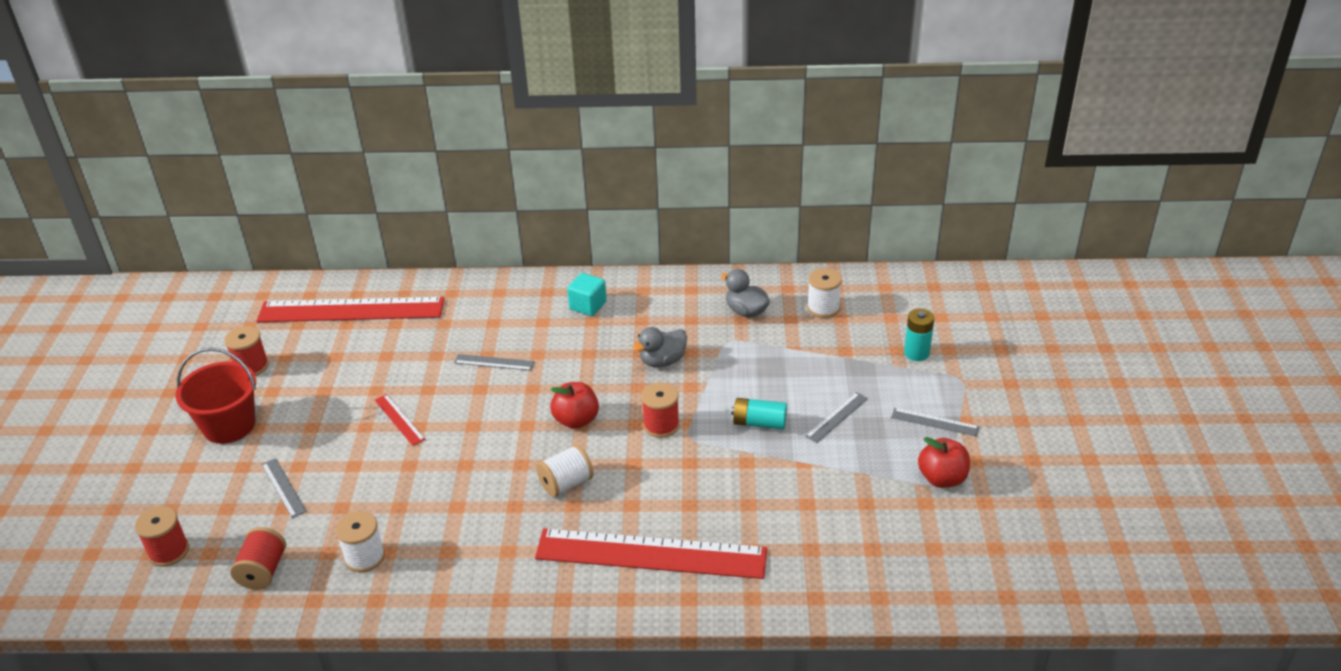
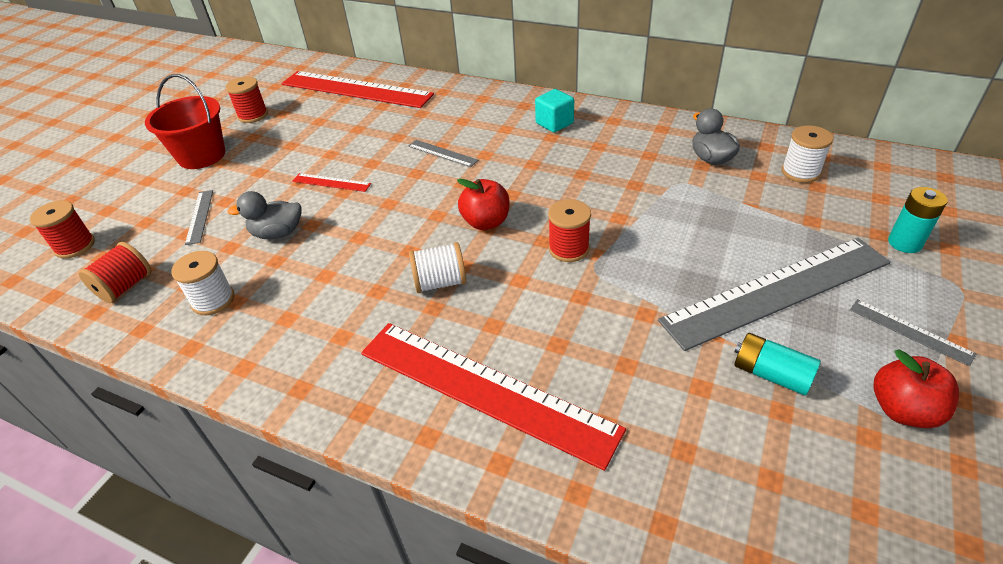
camera: 25 degrees right, 5 degrees up
(399, 419) = (331, 182): red ruler -> red ruler turned 60 degrees counterclockwise
(662, 361) = (601, 186): grey duck -> grey duck (278, 233)
(759, 423) = (679, 274): turquoise battery -> turquoise battery (771, 374)
(837, 417) = (777, 291): grey ruler -> grey ruler, size x2.42

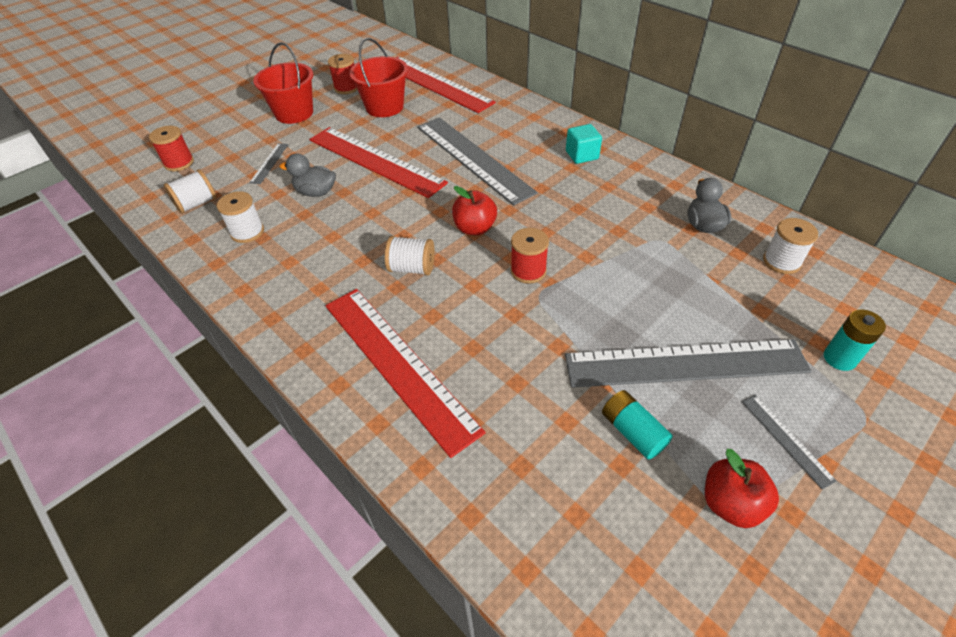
camera: 20 degrees right, 5 degrees up
(125, 286) = (196, 204): red spool -> white spool
(310, 125) = (384, 107): none -> red bucket
(331, 182) = (375, 161): red ruler -> red ruler, size x2.42
(442, 153) = (473, 158): grey ruler -> grey ruler, size x2.42

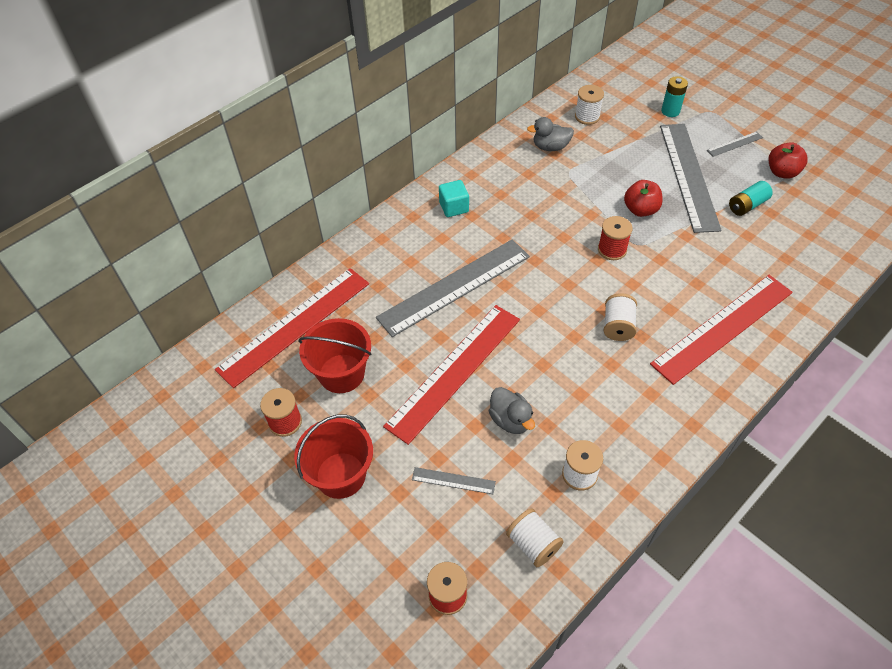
camera: 90 degrees left, 5 degrees up
(316, 192) = (510, 420): grey duck -> grey duck turned 45 degrees counterclockwise
(475, 228) = (562, 284): red apple -> red apple (640, 210)

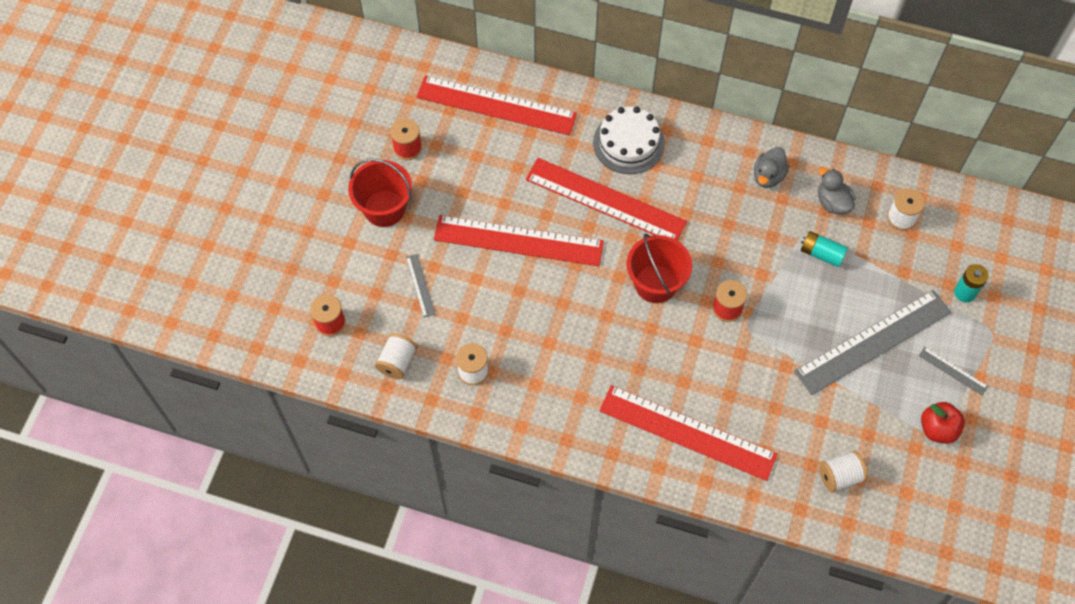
camera: 60 degrees right, 10 degrees up
(341, 373) = (471, 162): red bucket -> red bucket (655, 284)
(407, 246) = (628, 143): none -> white cake
(454, 207) = (697, 157): turquoise cube -> none
(454, 286) = (605, 200): grey ruler -> red ruler
(510, 420) = (495, 302): grey duck -> grey duck (768, 176)
(618, 326) = (638, 346): white spool -> white spool (840, 476)
(640, 210) = (795, 314): red apple -> none
(747, 205) = (864, 409): turquoise battery -> turquoise battery (821, 254)

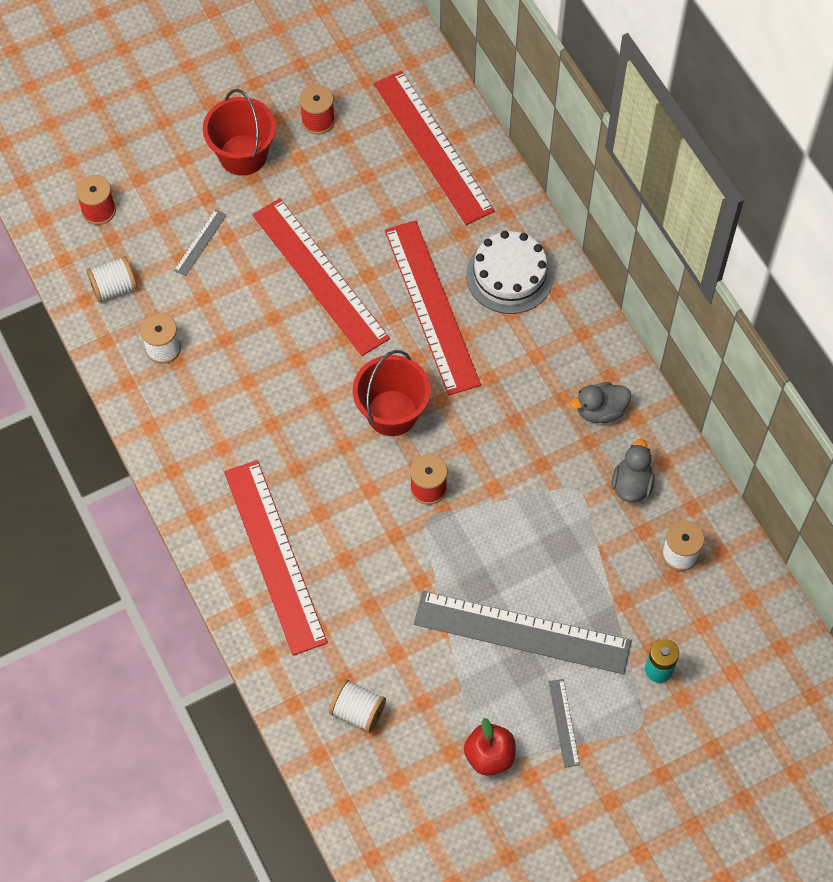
camera: 45 degrees right, 0 degrees up
(821, 254) = (567, 518): turquoise battery -> none

